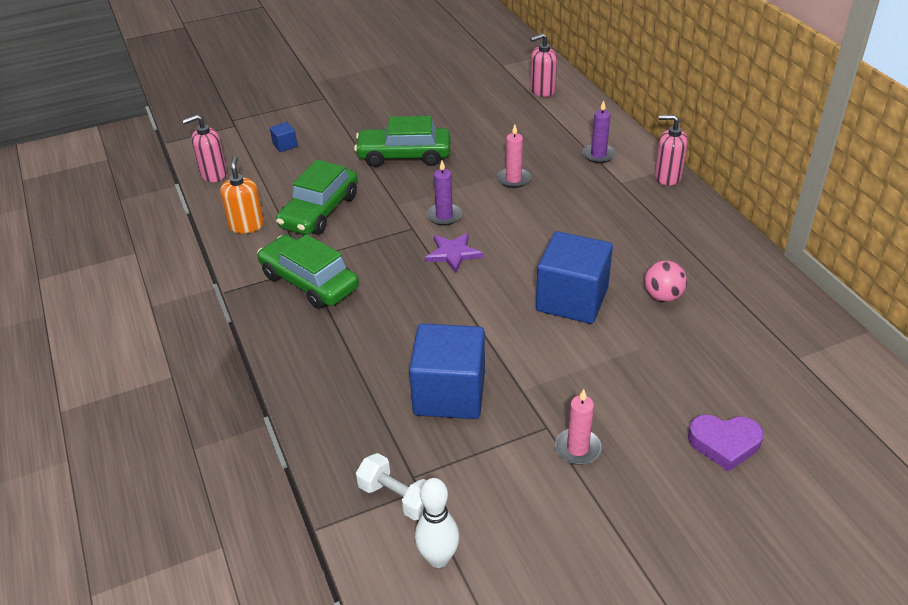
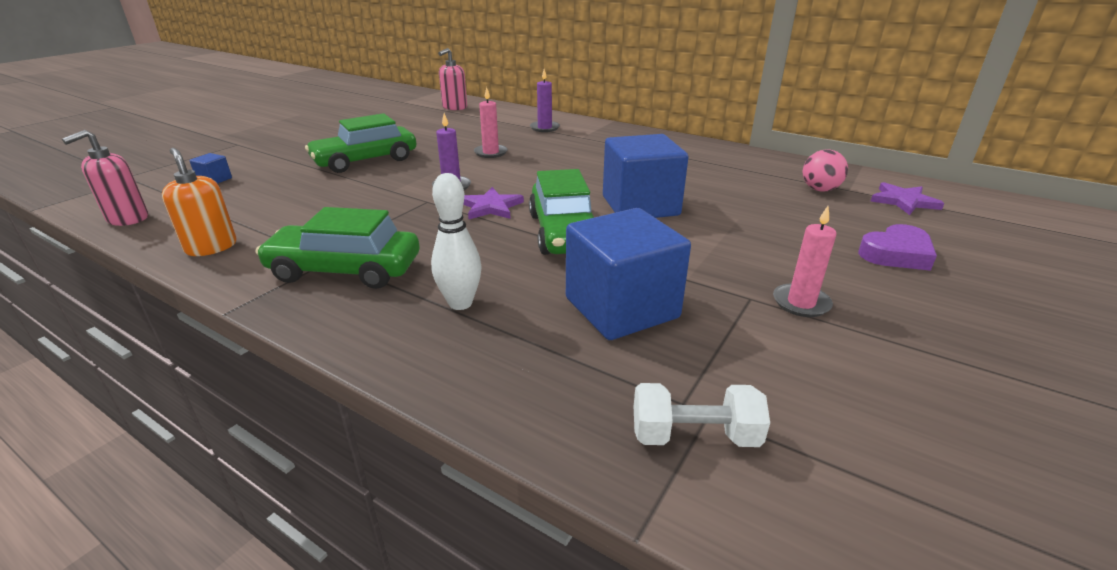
camera: 35 degrees left, 10 degrees down
(319, 211) = (304, 214): green car -> green car (563, 232)
(438, 558) = (832, 481): white bowling pin -> white bowling pin (460, 303)
(663, 296) = (707, 185): pink ball -> pink ball (819, 189)
(667, 177) = (612, 128): pink soap dispenser -> none
(832, 394) = (903, 201): none -> purple star

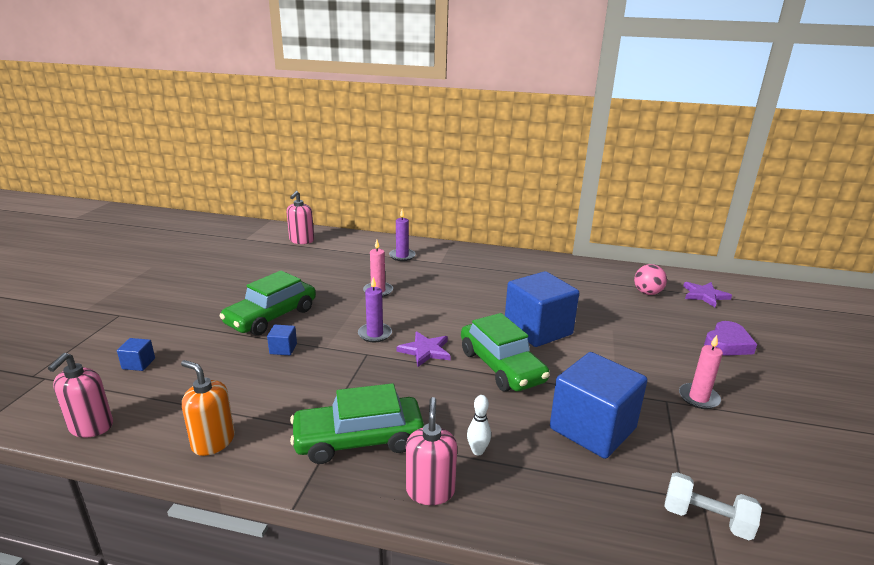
camera: 20 degrees left, 5 degrees down
(350, 186) = (283, 349): none -> blue cube
(372, 328) = (430, 491): none -> pink soap dispenser
(460, 303) = (477, 451): white bowling pin -> white bowling pin, size x0.63
(694, 436) = (706, 519): white dumbbell -> white dumbbell turned 45 degrees clockwise

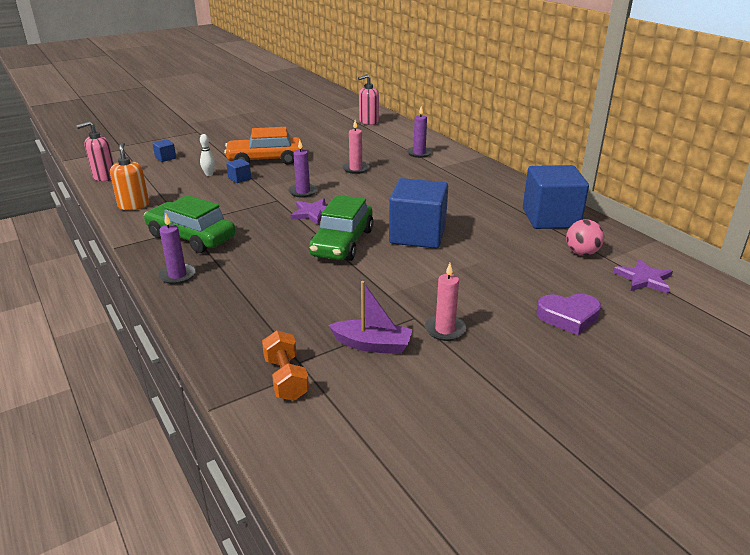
camera: 45 degrees right, 5 degrees up
(271, 316) = (265, 160): green car -> orange car
(430, 491) = (177, 275): pink soap dispenser -> purple candle
(477, 451) = (235, 273): white bowling pin -> white bowling pin (209, 174)
(592, 428) = (324, 301): blue cube -> blue cube (550, 218)
(690, 442) = (372, 345): none -> purple boat
(706, 519) = (286, 378): white dumbbell -> orange dumbbell

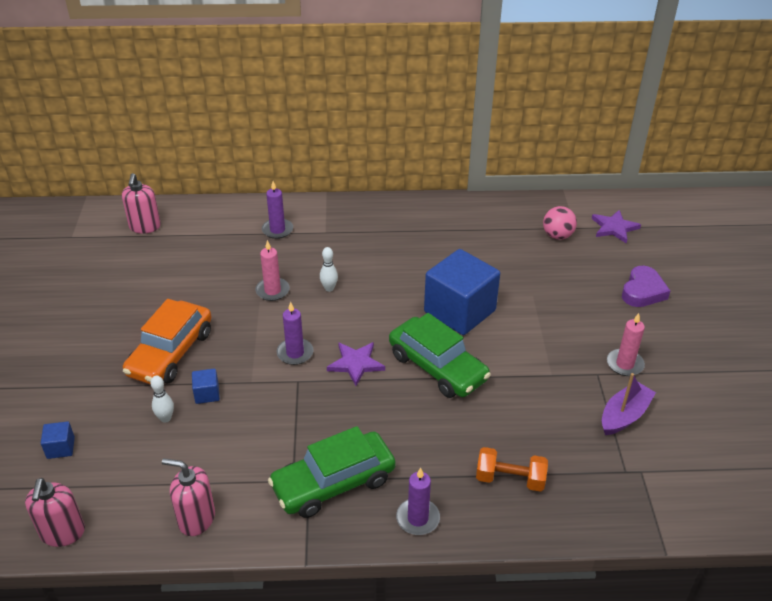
camera: 60 degrees left, 10 degrees up
(134, 205) = (196, 519): orange soap dispenser -> pink soap dispenser
(286, 378) = (645, 488): orange dumbbell -> orange dumbbell (510, 479)
(381, 184) = (329, 288): none -> white bowling pin
(550, 218) = (488, 220): blue cube -> none

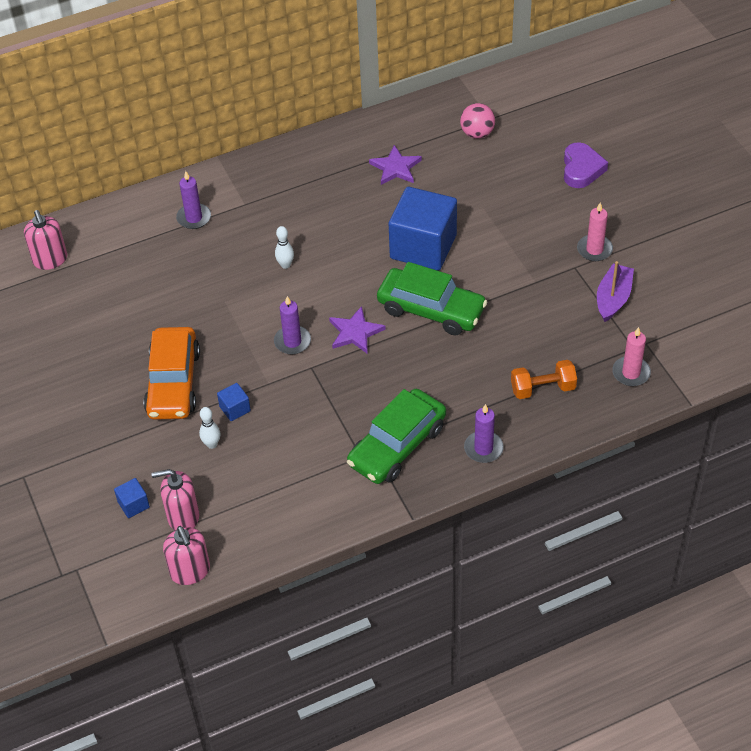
camera: 20 degrees left, 10 degrees up
(196, 519) = (298, 517): pink soap dispenser -> pink soap dispenser (183, 517)
(272, 291) = (231, 286): pink candle -> pink candle (631, 373)
(614, 228) = (527, 107): purple star -> purple star (396, 168)

